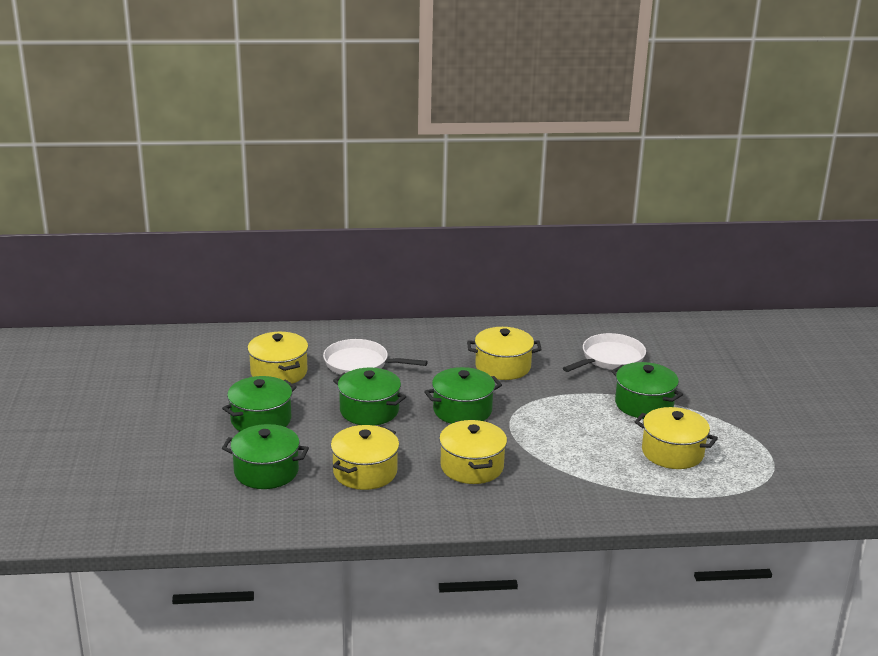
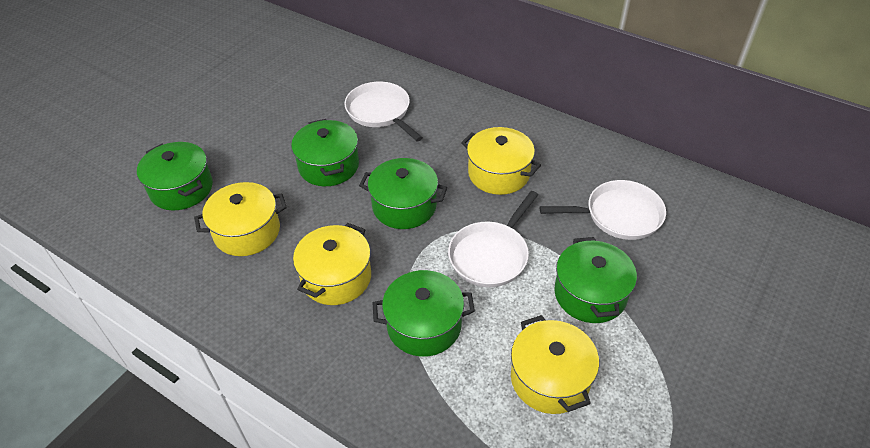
camera: 40 degrees right, 20 degrees up
(261, 420) = (241, 133): green pot -> green pot (424, 325)
(279, 372) = (310, 92): yellow pot -> none
(558, 411) = (491, 255): none -> white pan

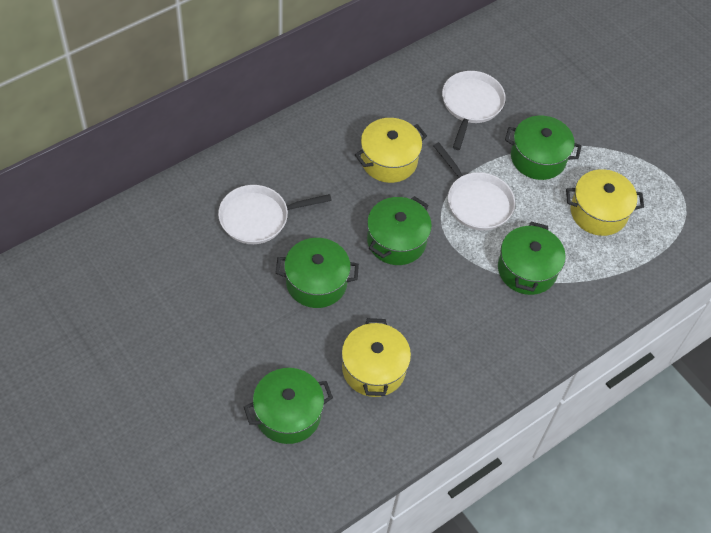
camera: 75 degrees left, 10 degrees up
(336, 277) = (456, 314): yellow pot -> none

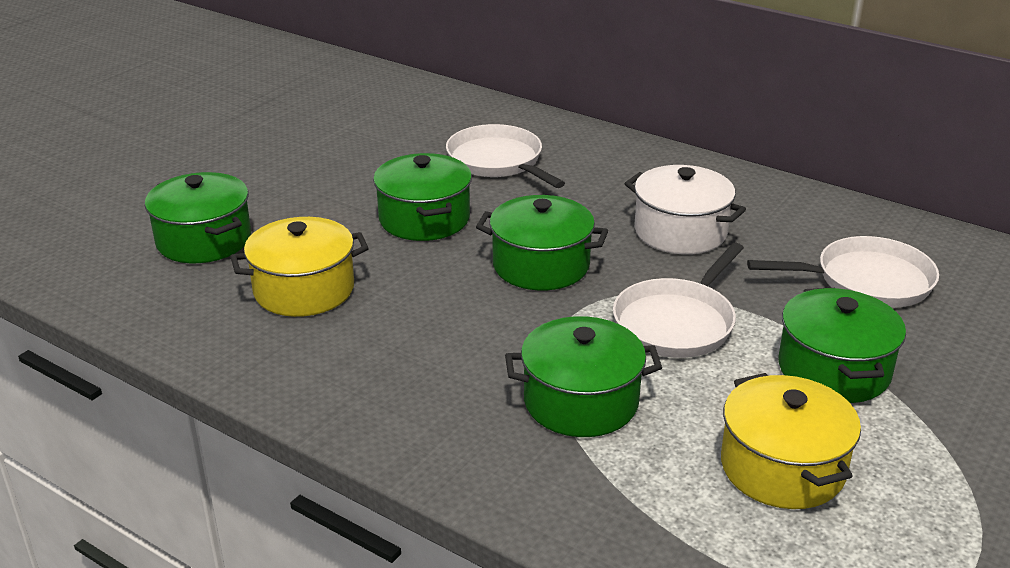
camera: 75 degrees right, 25 degrees down
(389, 160) = (680, 232): yellow pot -> white pot

